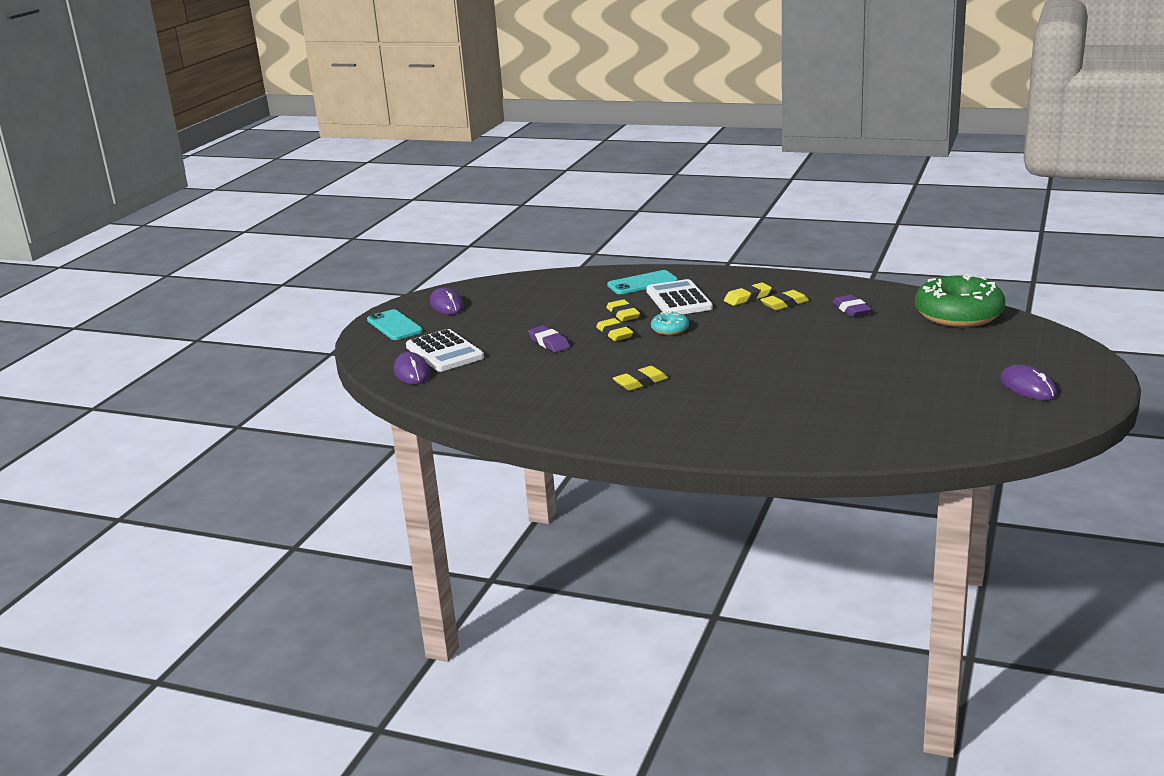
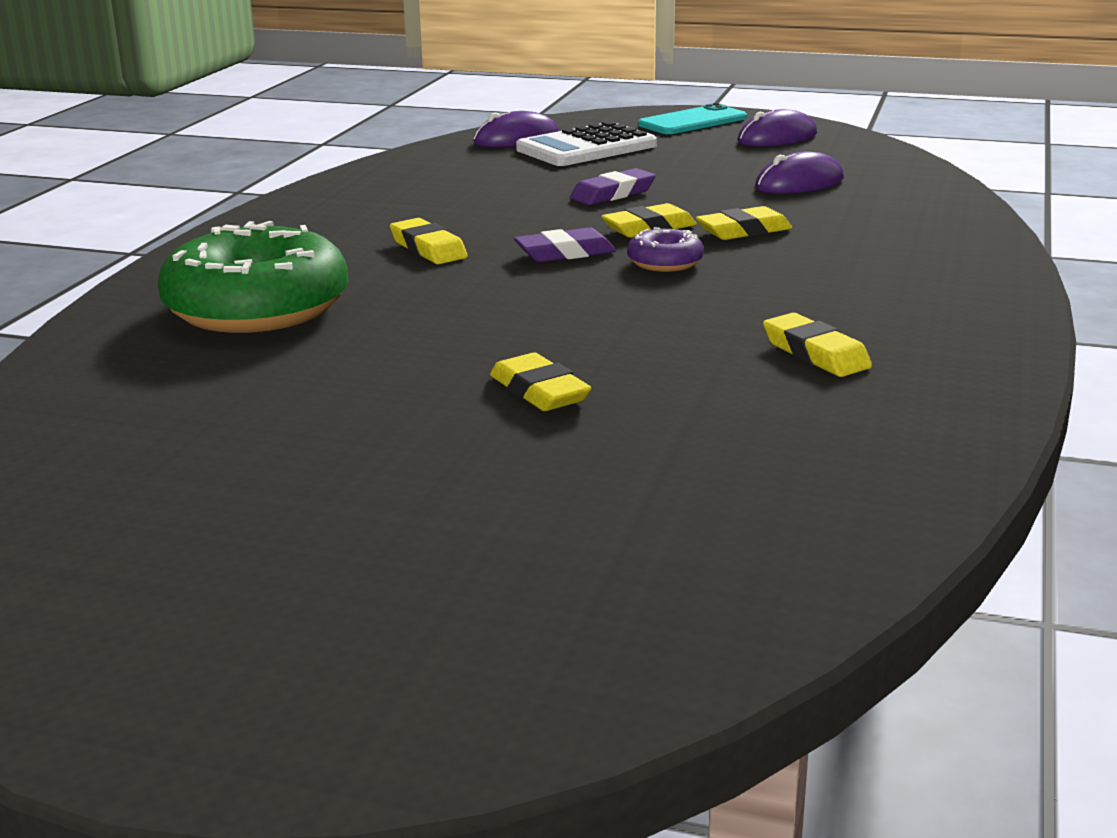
camera: 85 degrees right, 0 degrees up
(642, 283) = (915, 240): turquoise phone -> none
(670, 329) = (665, 263): turquoise donut -> purple donut
(679, 300) = (826, 267): white calculator -> none
(747, 298) = (849, 321): yellow eraser -> yellow eraser (539, 391)
(851, 310) = (784, 421): purple eraser -> purple eraser (565, 253)
(958, 315) = (753, 560): green donut -> green donut (257, 308)
(1028, 387) = (212, 613): purple mouse -> purple mouse (799, 183)

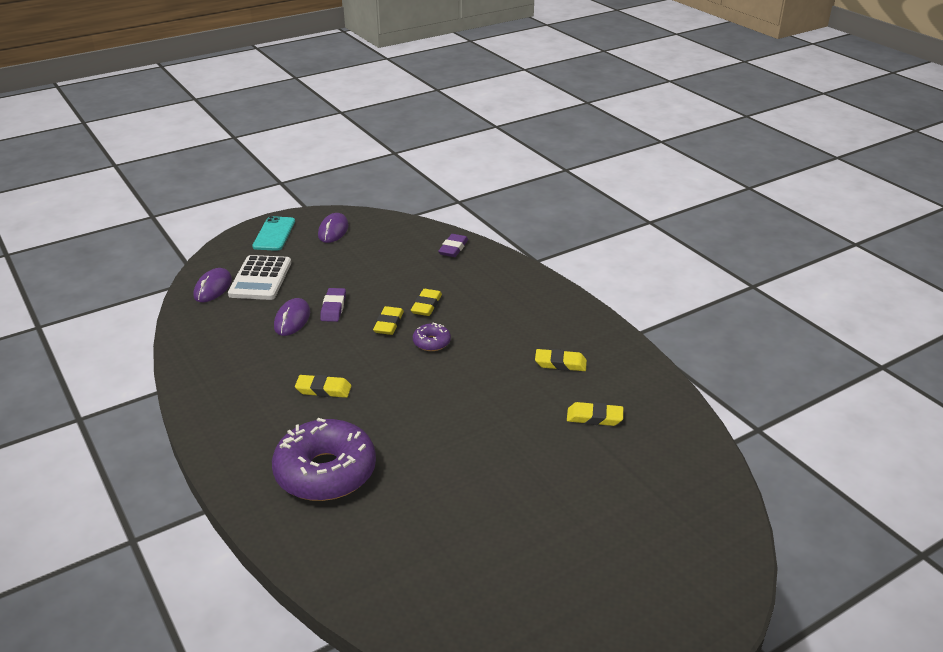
camera: 50 degrees left, 10 degrees up
(257, 308) = (325, 472): green donut -> purple donut
(539, 391) = (514, 442): yellow eraser -> yellow eraser (594, 417)
(565, 253) = (384, 359): purple eraser -> purple eraser (453, 248)
(799, 183) = (395, 261): purple mouse -> purple mouse (292, 319)

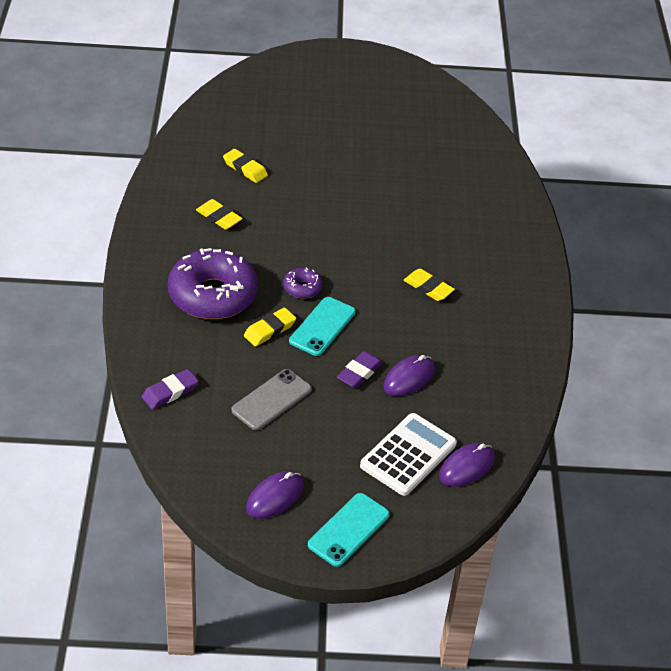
camera: 150 degrees left, 10 degrees up
(325, 472) = (469, 223): purple donut -> purple donut (213, 295)
(382, 270) = (271, 400): none -> grey phone
(389, 324) = (322, 327): yellow eraser -> turquoise phone

